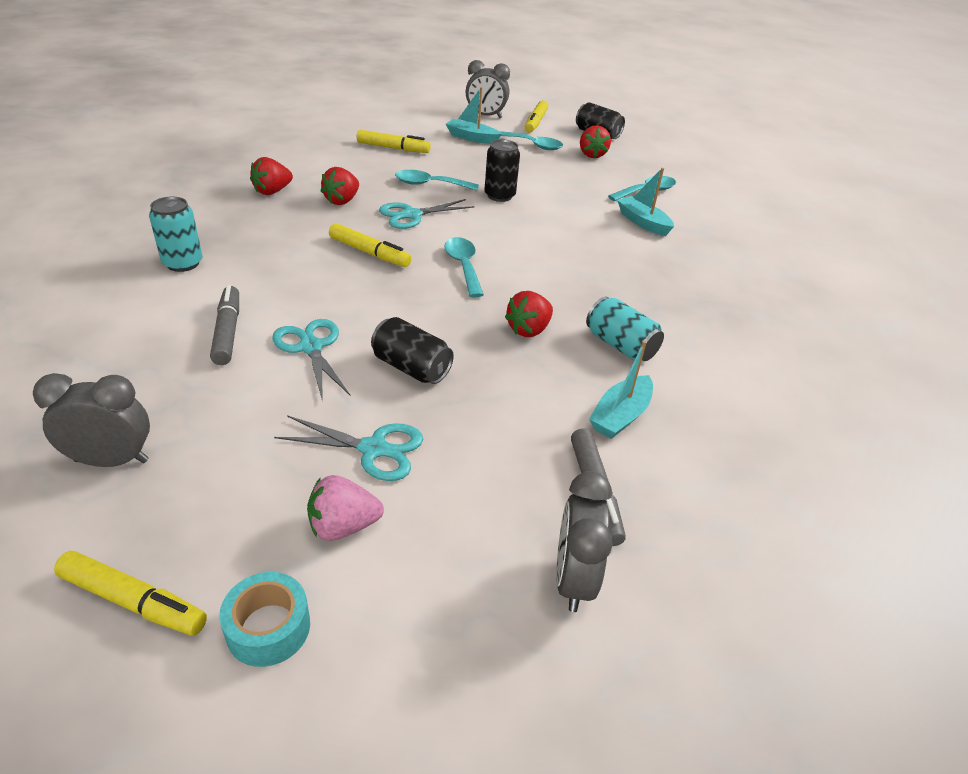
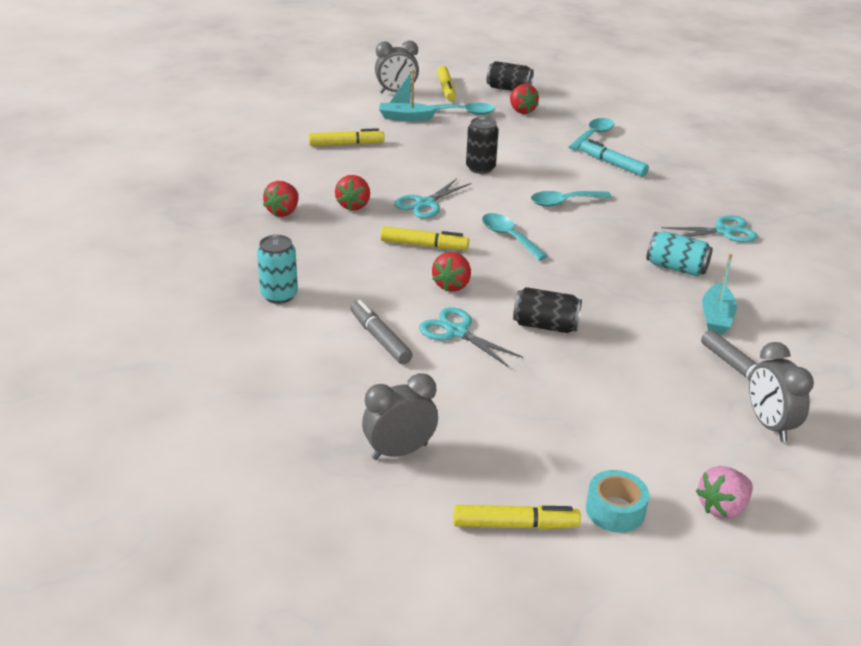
camera: 20 degrees left, 5 degrees down
(343, 526) = (602, 440): pink strawberry -> pink strawberry (722, 507)
(373, 449) = (574, 388): turquoise scissors -> turquoise scissors (723, 231)
(430, 184) = (413, 172): turquoise spoon -> turquoise spoon (564, 202)
(529, 330) = (603, 274): red strawberry -> red strawberry (452, 285)
(643, 222) = (613, 164): turquoise boat -> turquoise marker

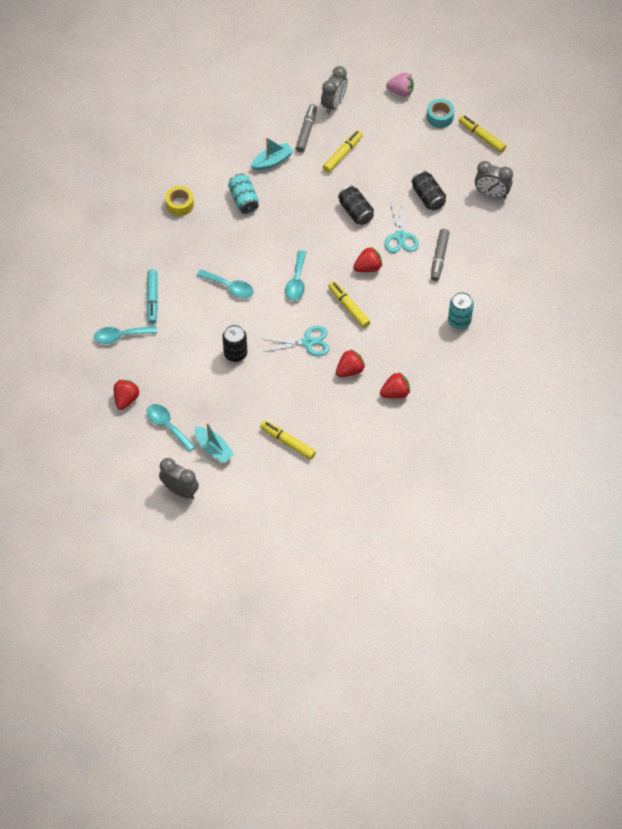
camera: 135 degrees left, 25 degrees up
(446, 89) = (140, 468): yellow marker -> yellow marker (342, 154)
(509, 89) = (96, 435): black can -> black can (428, 197)
(723, 231) = (180, 204): turquoise scissors -> yellow tape

